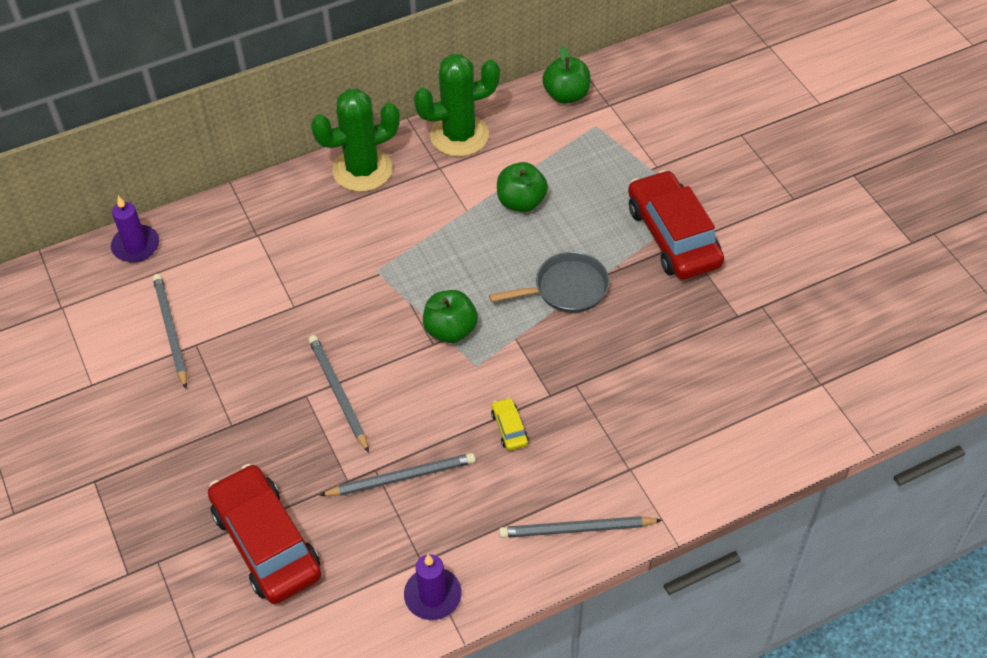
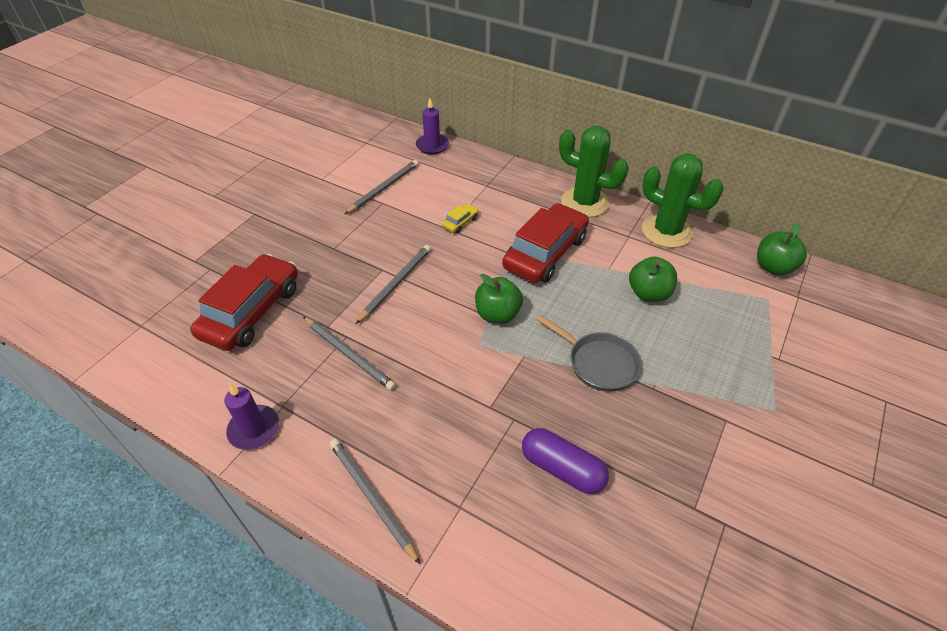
camera: 55 degrees right, 5 degrees down
(509, 428) = (438, 396): yellow car -> yellow car (460, 222)
(646, 379) = (562, 469): none -> purple capsule
(673, 236) = (724, 408): red car -> red car (545, 253)

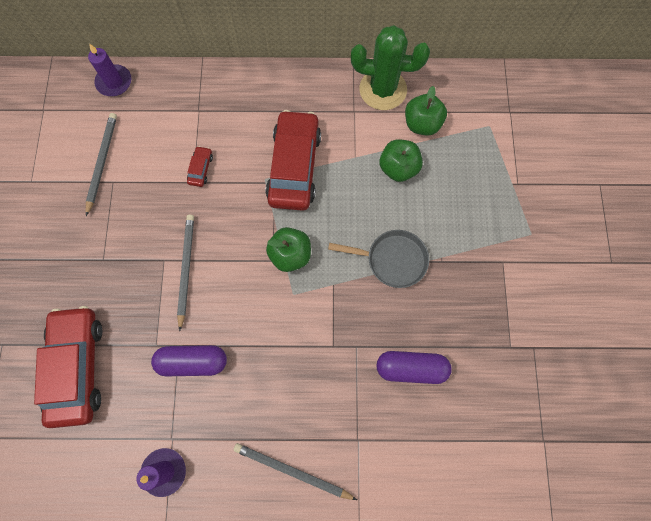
camera: 30 degrees left, 25 degrees up
(348, 354) = (192, 362): grey pencil -> purple capsule
(460, 222) = (200, 169): yellow car -> red car
(585, 202) = (298, 88): green cactus -> none
(773, 267) = (481, 89): green apple -> green apple (422, 124)

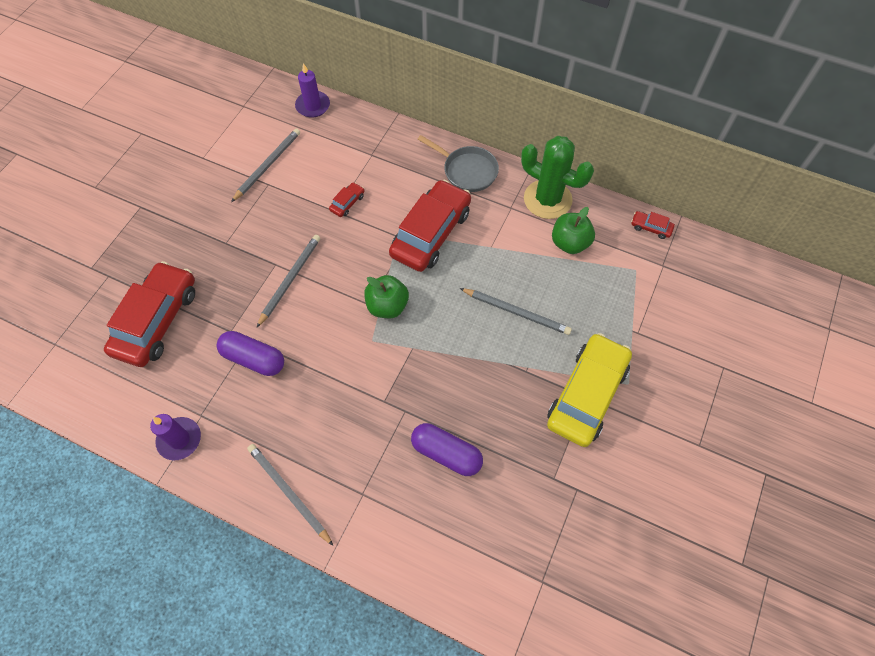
camera: 25 degrees right, 10 degrees down
(392, 260) = (479, 350): grey pan -> grey pan (467, 171)
(398, 168) = (527, 272): green apple -> none
(407, 210) = (516, 312): none -> grey pencil
(484, 80) = (651, 227): none -> red car
(502, 259) = (587, 394): none -> yellow car

